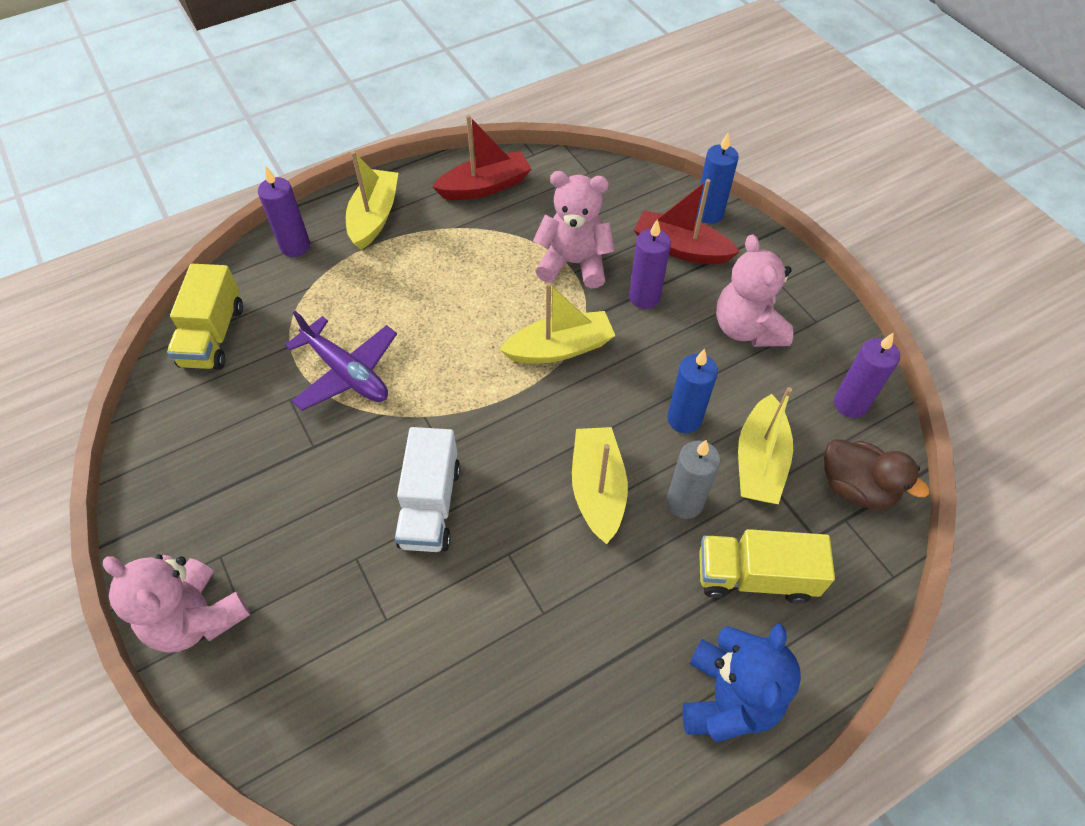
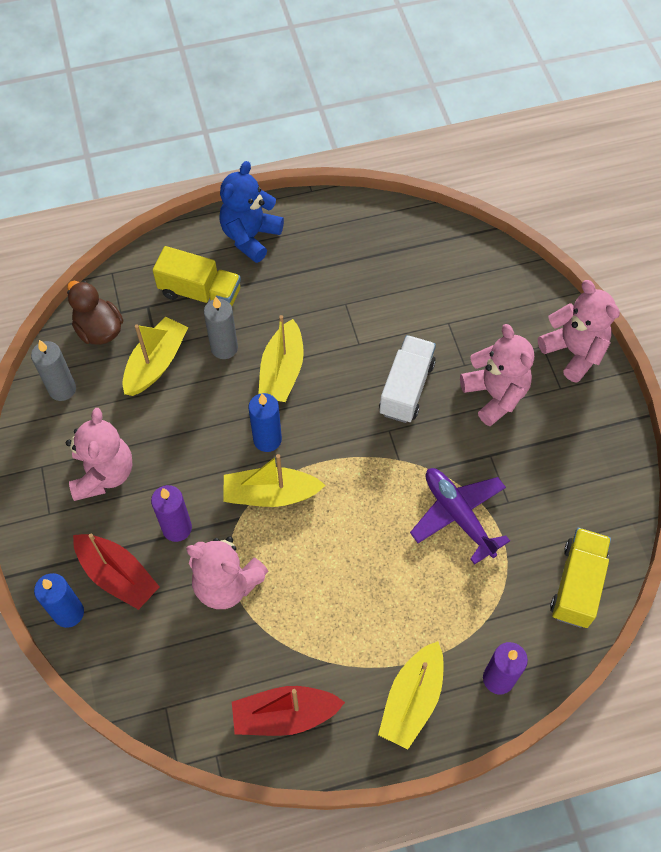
camera: 165 degrees left, 5 degrees up
(310, 524) = (495, 395): none -> pink teddy bear
(684, 419) = (195, 408): blue candle -> blue candle (267, 439)
(850, 404) = (62, 389): purple candle -> grey candle

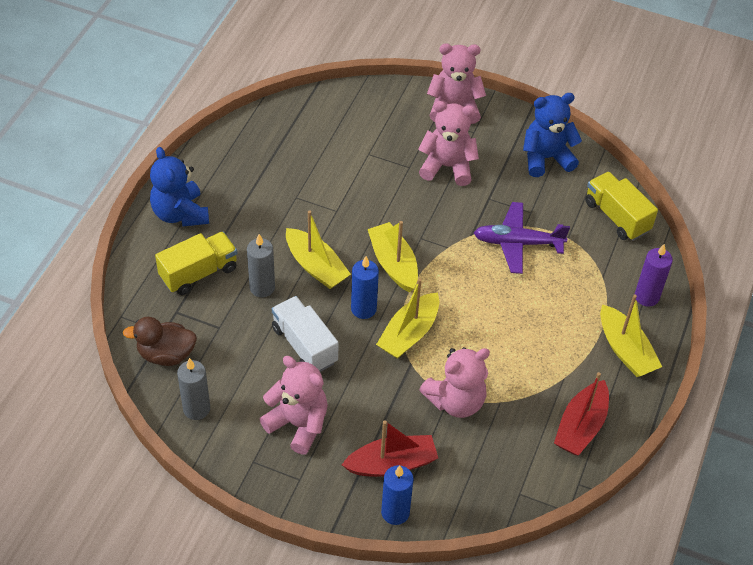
camera: 55 degrees left, 10 degrees down
(156, 363) = (233, 336): yellow boat -> yellow boat (393, 264)
(177, 528) = (386, 405): purple candle -> none
(406, 388) = (397, 208): white truck -> white truck (304, 345)
(590, 471) = (546, 158): none -> blue teddy bear

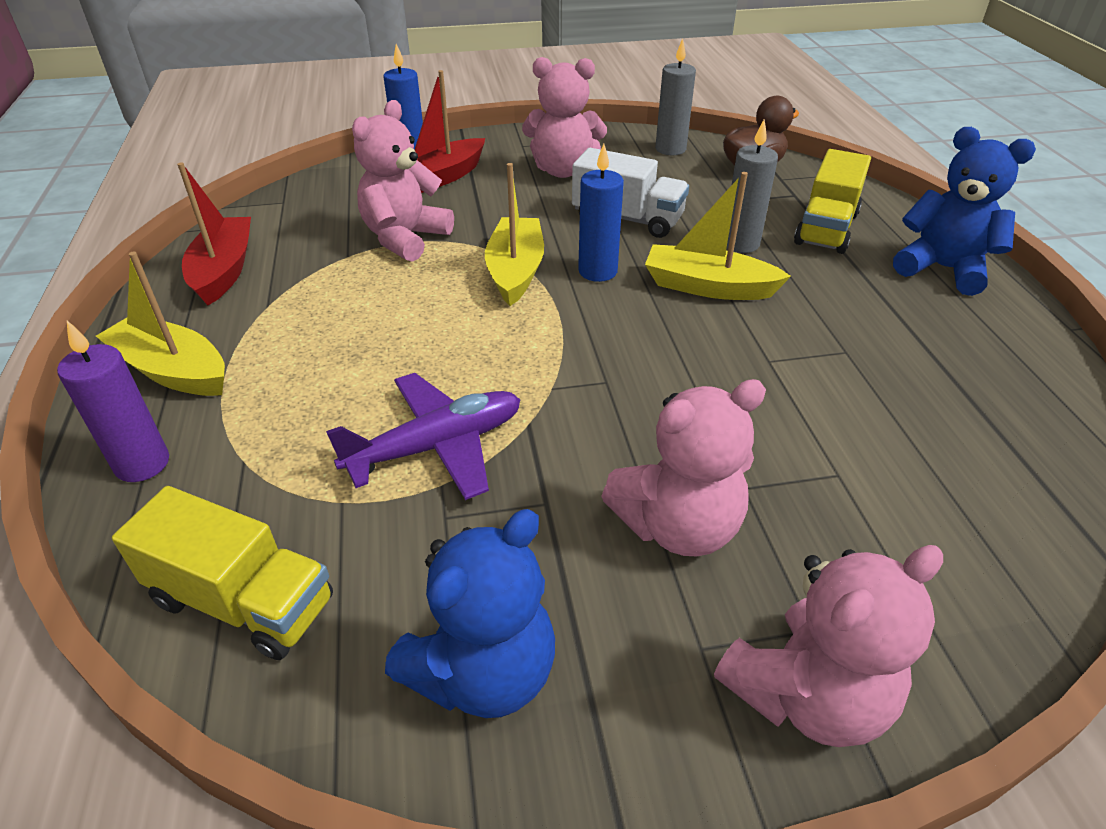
camera: 150 degrees right, 10 degrees down
(393, 264) = (611, 332): yellow boat -> none

